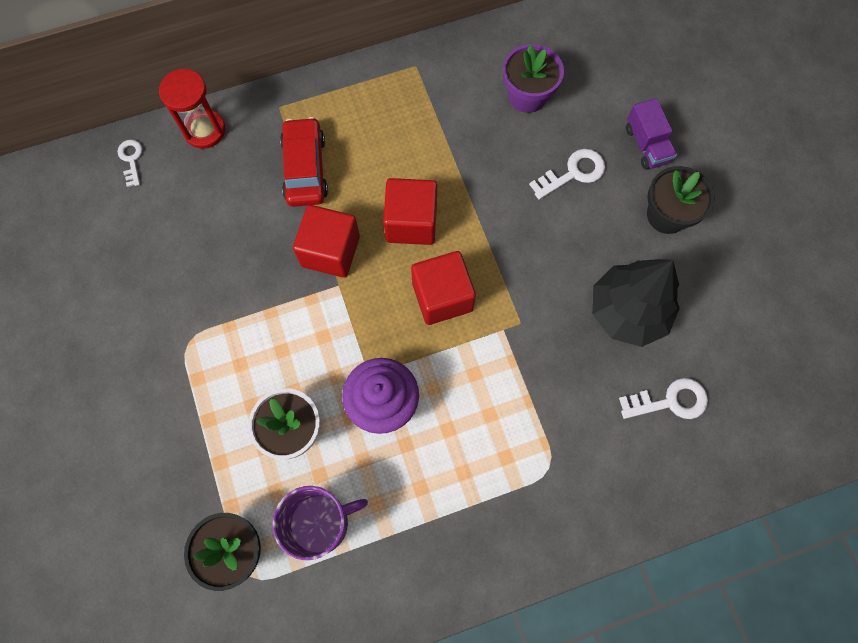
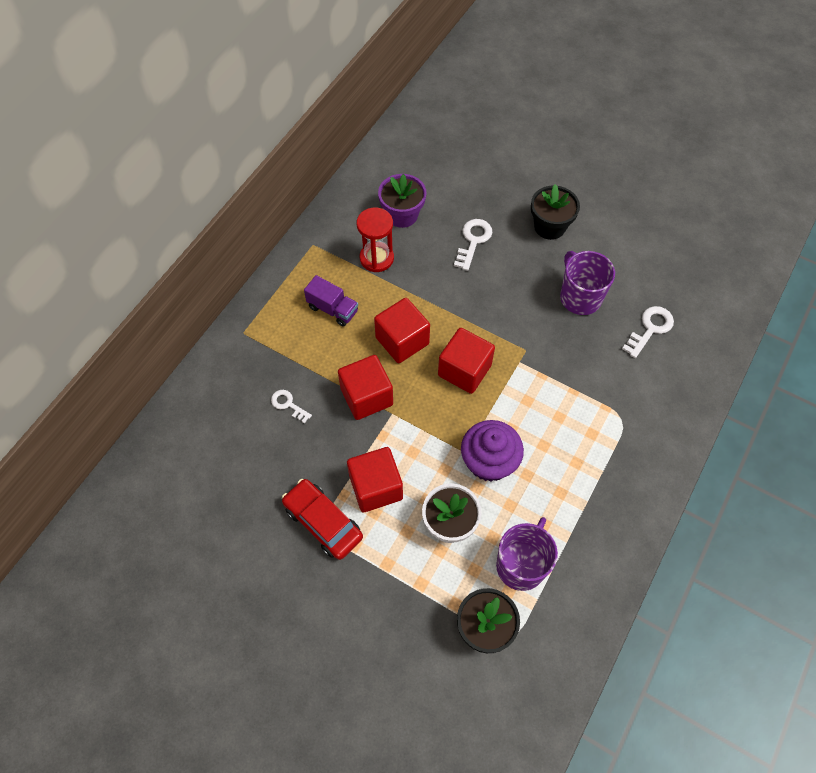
camera: 40 degrees left, 10 degrees down
(131, 159) = (166, 441): white key -> white key (288, 404)
(204, 130) = (203, 384): red hourglass -> red hourglass (376, 258)
(262, 342) = (376, 487): none -> red cube
(305, 169) = (299, 358): red car -> red car (323, 522)
(627, 311) = (580, 297): black tree -> purple mug
(646, 145) = (500, 195): purple truck -> purple truck (333, 309)

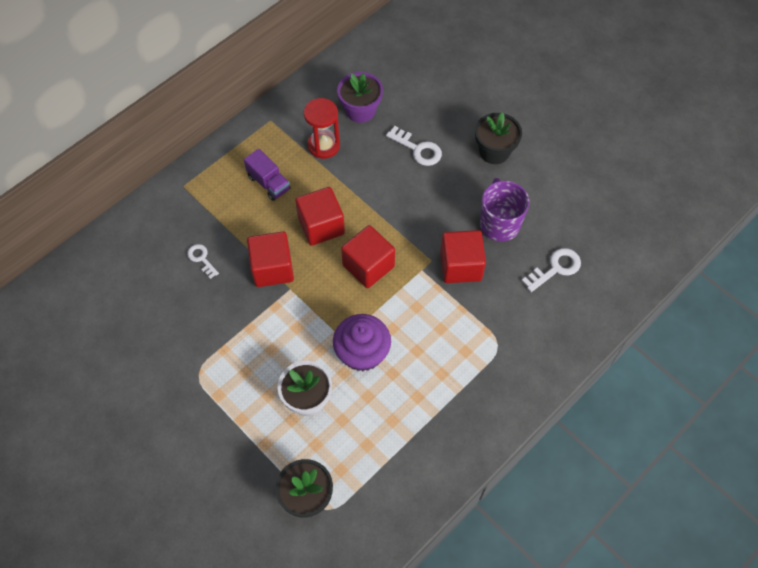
camera: 15 degrees right, 0 degrees up
(323, 522) = (198, 369): red car -> none
(376, 487) = (254, 350): red cube -> red cube (460, 266)
(473, 241) = (418, 149): white key -> white key turned 90 degrees clockwise
(521, 565) = (359, 451): purple mug -> none

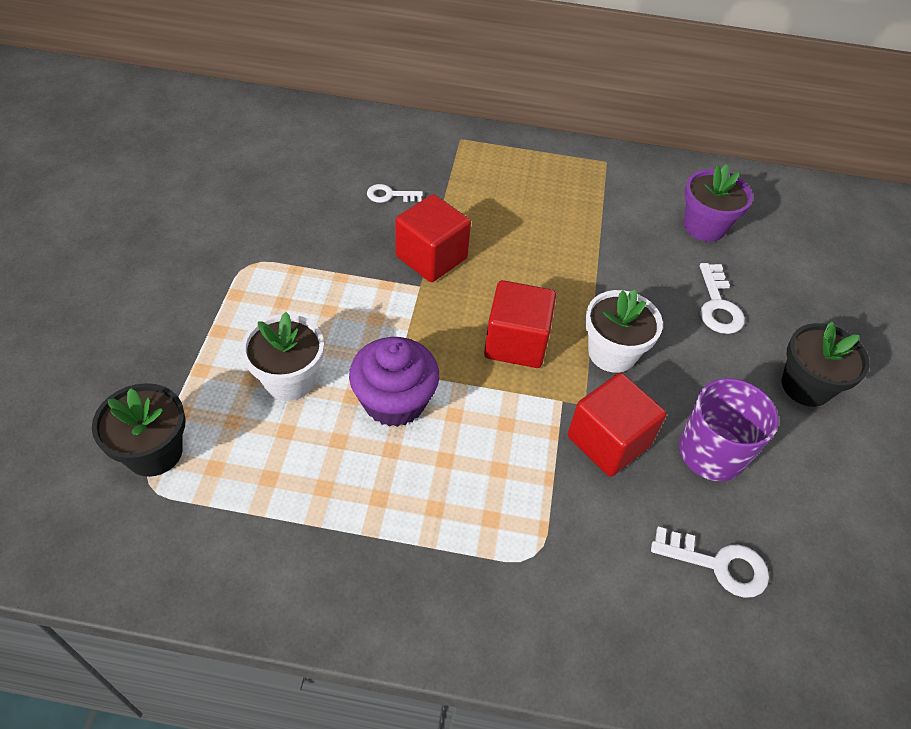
camera: 50 degrees right, 10 degrees down
(201, 259) = (390, 195): white key -> white key turned 105 degrees counterclockwise
(269, 183) = (532, 199): purple truck -> none
(321, 226) = (525, 270): red cube -> none
(323, 145) = (625, 219): red hourglass -> none
(410, 224) = (612, 353): none -> white flower pot

